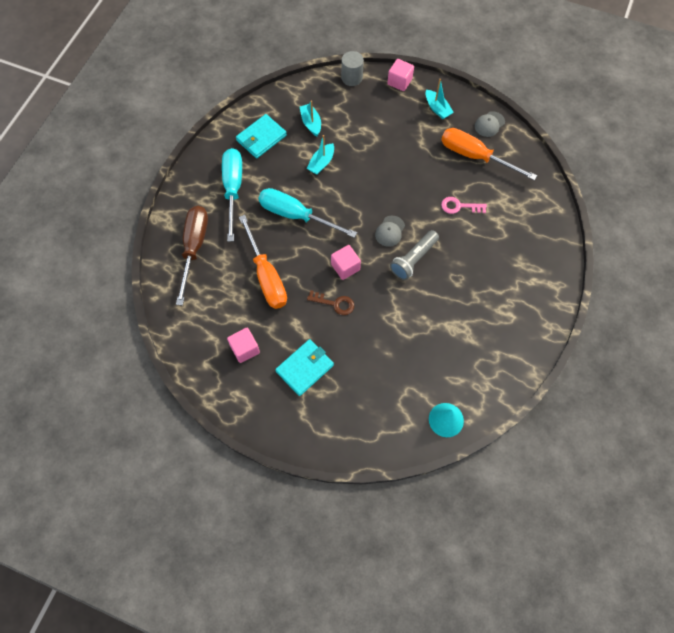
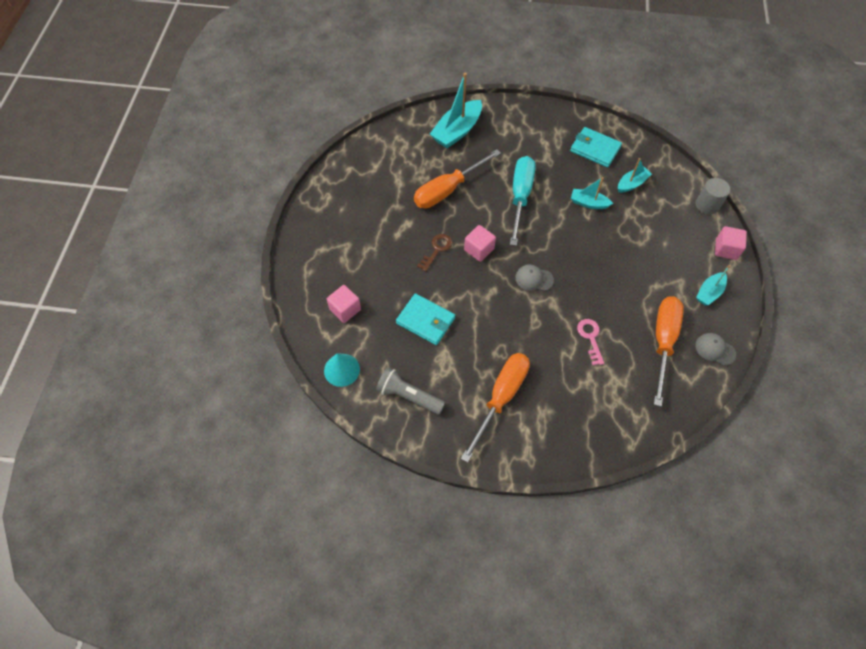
camera: 75 degrees right, 5 degrees down
(194, 248) = (457, 131): brown screwdriver -> turquoise boat
(233, 189) = (528, 142): turquoise screwdriver -> none
(245, 349) = (371, 192): pink cube -> pink cube (345, 309)
(304, 368) = (364, 241): turquoise wallet -> turquoise wallet (425, 320)
(335, 303) = (437, 250): brown key -> brown key turned 150 degrees counterclockwise
(413, 259) = (509, 306): grey flashlight -> grey flashlight (408, 396)
(501, 291) = (500, 398): none -> orange screwdriver

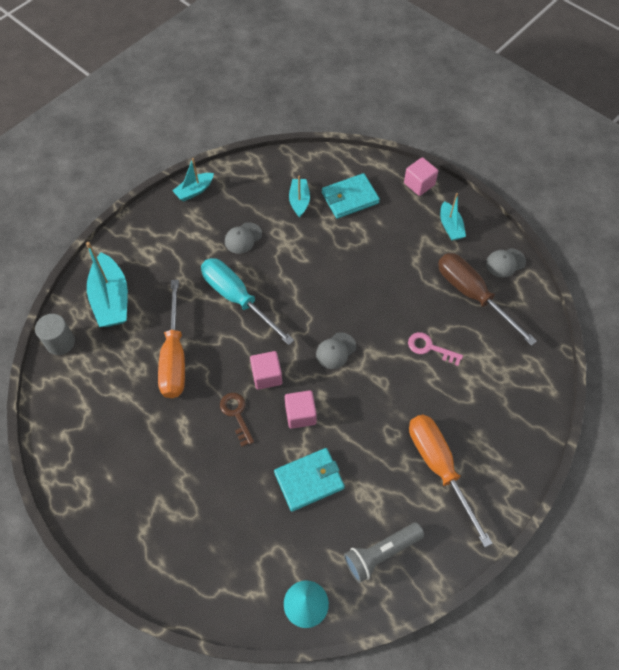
camera: 55 degrees left, 0 degrees up
(345, 309) = (237, 553): pink cube -> pink cube (300, 414)
(569, 170) = (243, 238): none -> grey cap
(588, 203) = (291, 248): turquoise boat -> turquoise boat (194, 191)
(595, 149) = (238, 201): turquoise wallet -> turquoise wallet (350, 198)
(663, 342) = (473, 295): orange screwdriver -> brown screwdriver
(707, 205) = (366, 164): grey cylinder -> grey cylinder (60, 342)

